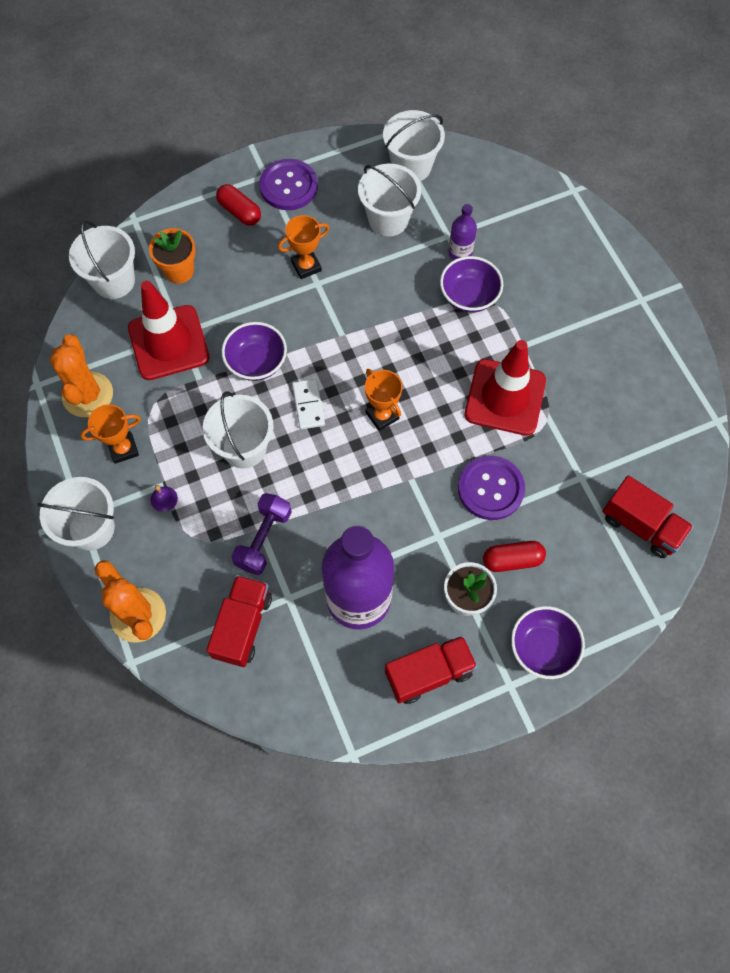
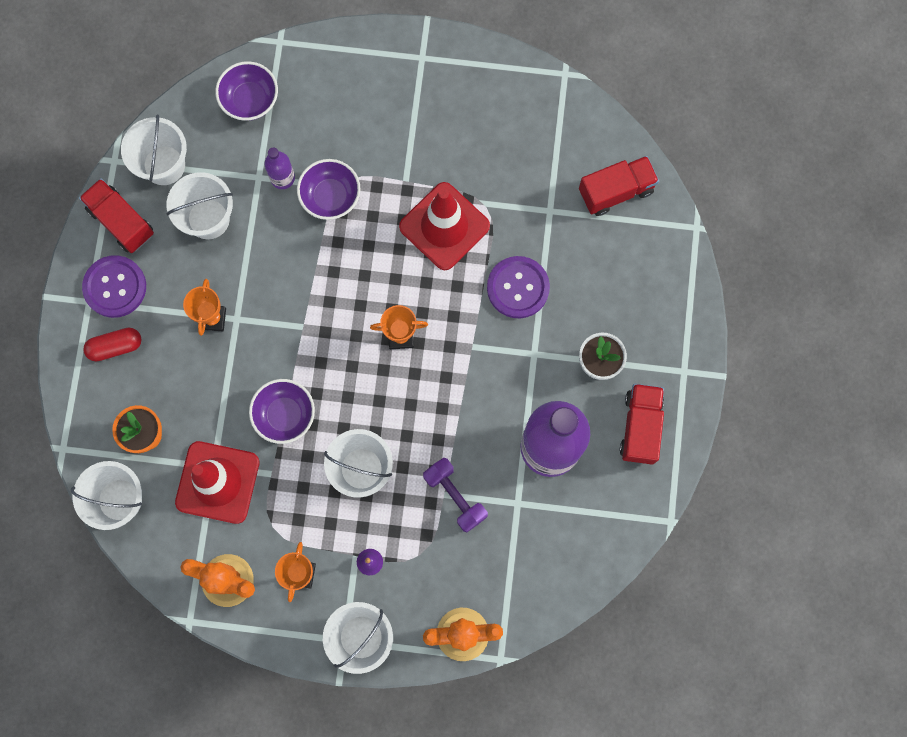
camera: 60 degrees left, 10 degrees up
(242, 625) = (520, 552): red truck -> red truck (121, 222)
(308, 405) = (353, 393): white domino -> none
(512, 560) = (587, 308): red capsule -> none
(542, 647) = (669, 328): purple bowl -> purple bowl (250, 100)

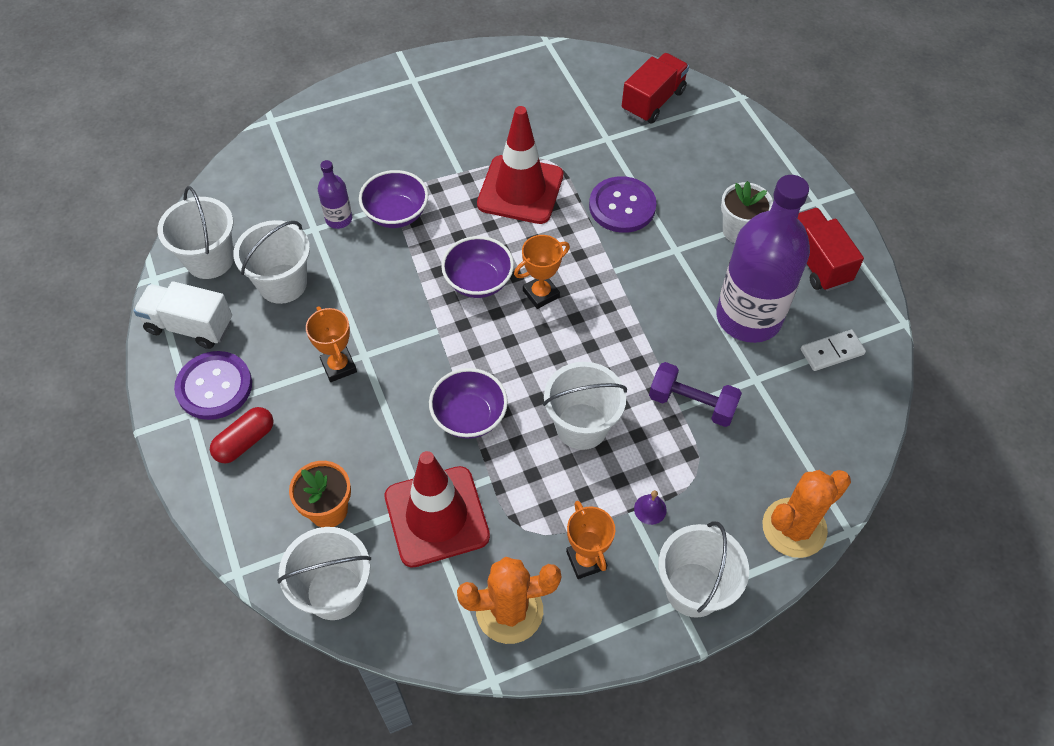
camera: 30 degrees left, 20 degrees down
(121, 222) = (189, 326): red truck -> white truck
(250, 100) = (269, 173): purple bowl -> purple bowl (478, 281)
(593, 513) = (832, 352): none -> white domino

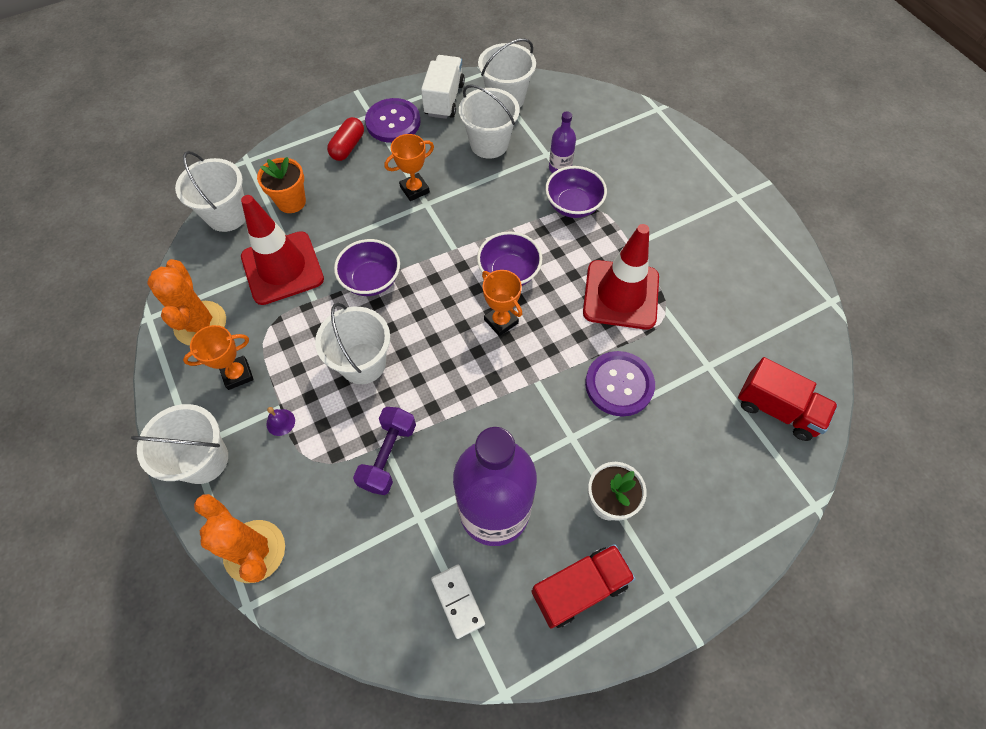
camera: 85 degrees right, 5 degrees up
(245, 441) = (348, 147): red capsule -> red capsule turned 75 degrees clockwise

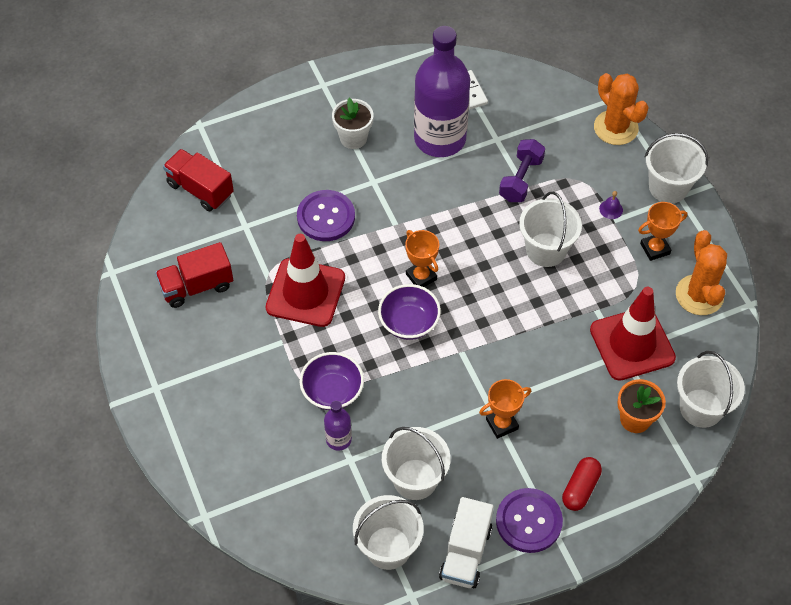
camera: 175 degrees left, 5 degrees down
(371, 280) = (543, 325): purple bowl -> none
(579, 588) = (384, 92): red truck -> red truck (197, 286)

